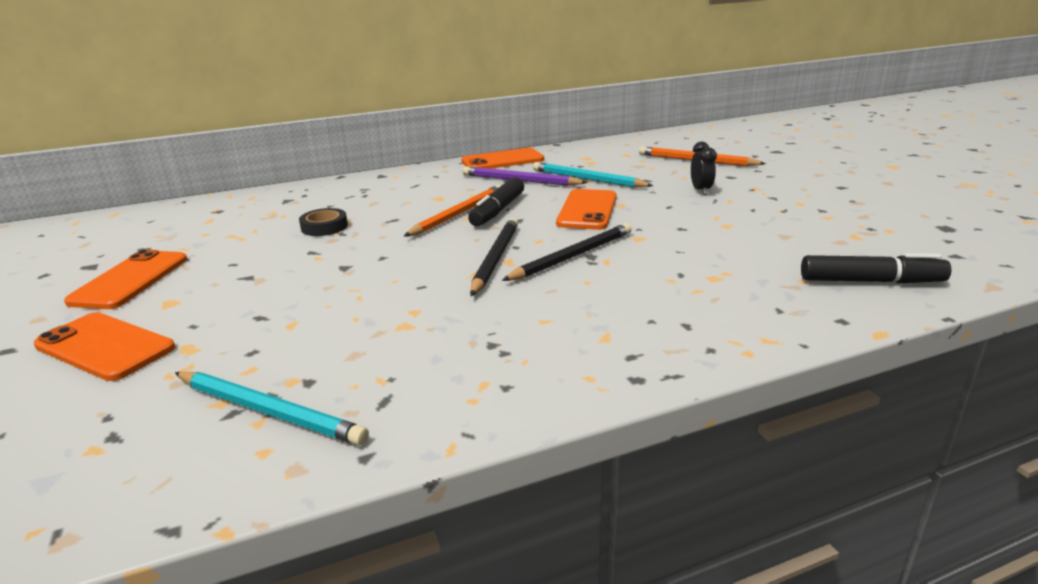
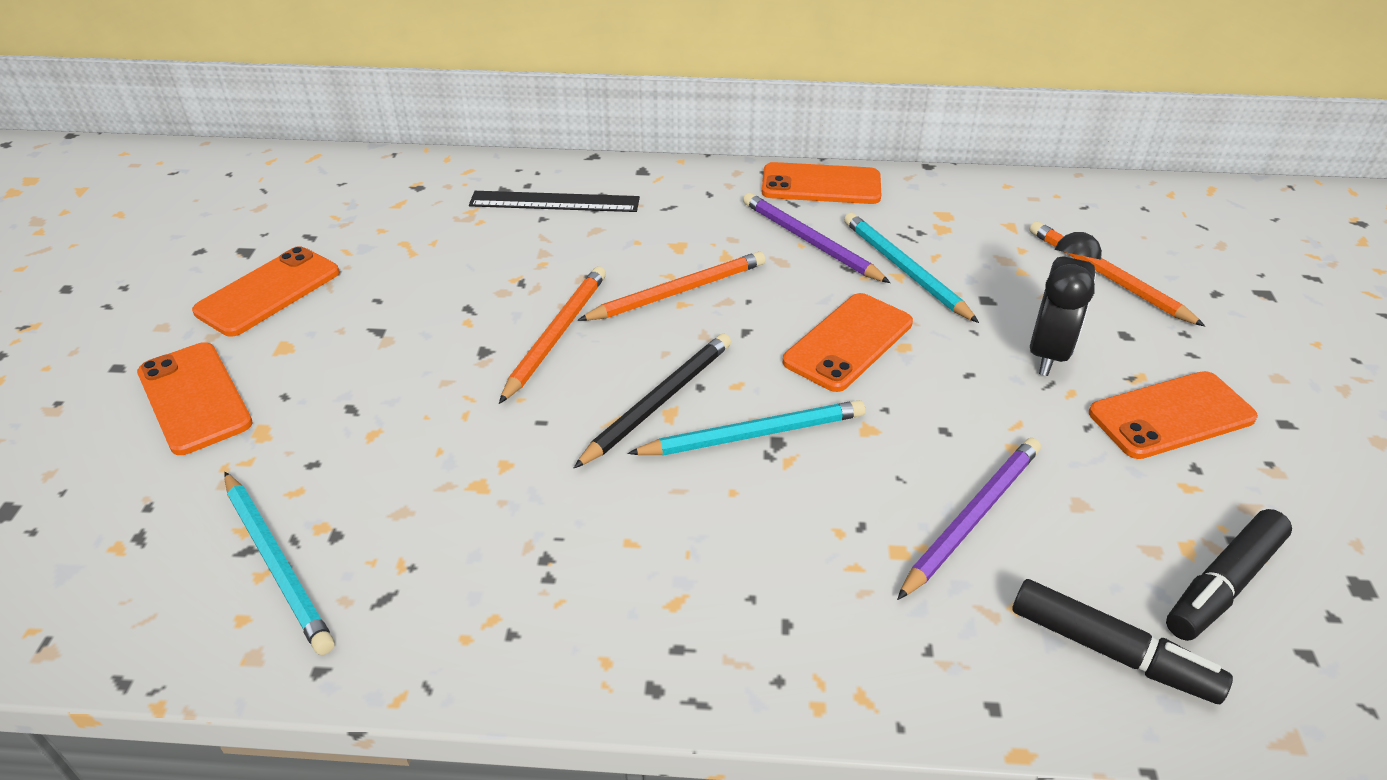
camera: 25 degrees right, 15 degrees up
(324, 227) = (509, 262): black tape -> none
(332, 197) = (554, 202): none -> black ruler
(392, 248) = (556, 335): none -> orange pencil
(498, 210) = (732, 301): black marker -> black marker (1223, 584)
(572, 256) = (753, 434): black pencil -> turquoise pencil
(701, 190) = (1048, 353): black clock -> black clock, size x1.67
(736, 254) = (971, 517): none -> purple pencil
(787, 196) = (1171, 415): none -> orange phone

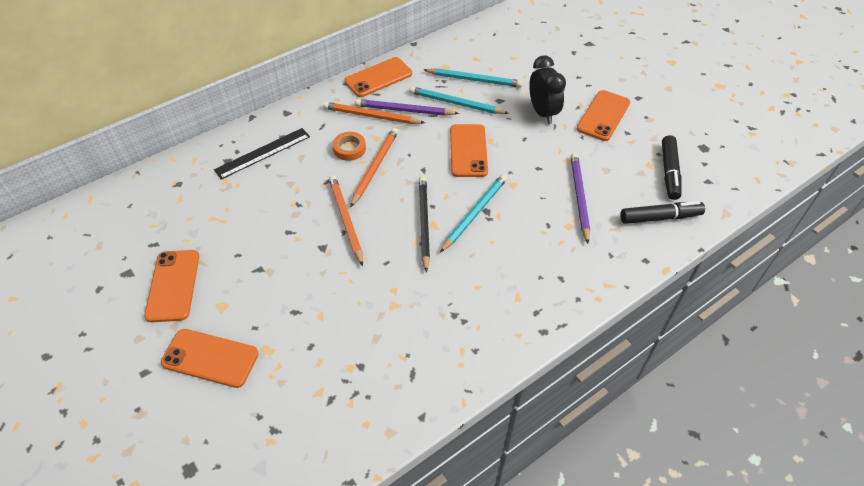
camera: 40 degrees left, 10 degrees up
(277, 563) = (351, 394): turquoise pencil -> turquoise pencil (474, 80)
(671, 251) = (349, 149): none -> orange tape
(1107, 276) = (531, 65): orange pencil -> orange pencil (371, 116)

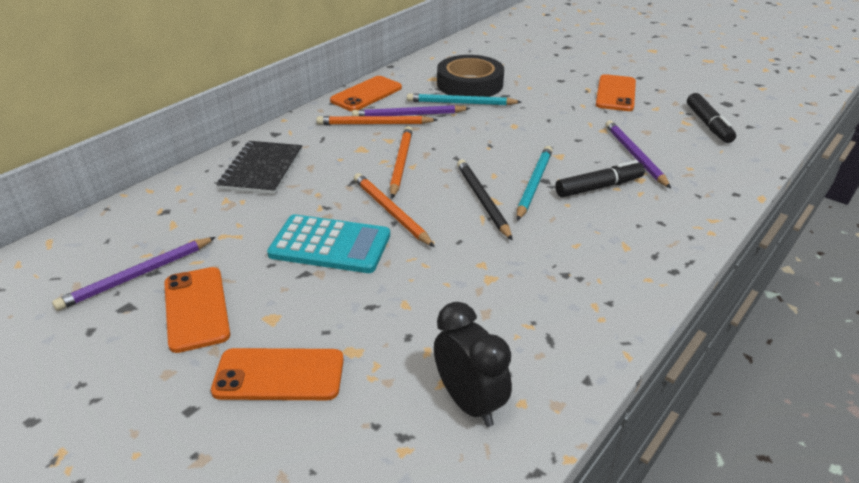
camera: 15 degrees left, 15 degrees down
(141, 245) = (137, 276): none -> purple pencil
(263, 153) = (262, 170): black ruler -> black notebook
(287, 245) = (330, 245): none -> turquoise calculator
(349, 149) = (363, 152): orange tape -> none
(468, 151) = (496, 136): orange phone -> none
(474, 80) = (470, 84): turquoise pencil -> black tape
(542, 113) = (554, 99): black clock -> black clock (469, 403)
(660, 217) = (725, 159): black marker -> black marker (598, 187)

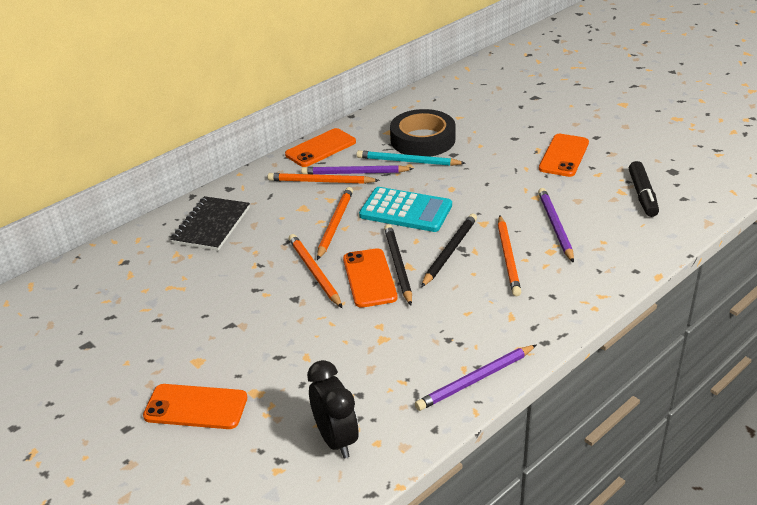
camera: 10 degrees right, 0 degrees up
(137, 276) = (97, 319): purple pencil -> purple pencil (475, 380)
(196, 309) = (140, 350): orange phone -> orange phone (369, 278)
(330, 245) = (256, 301): turquoise calculator -> turquoise calculator (405, 210)
(534, 184) = (449, 251): turquoise pencil -> black pencil
(598, 187) = (508, 257): black marker -> orange pencil

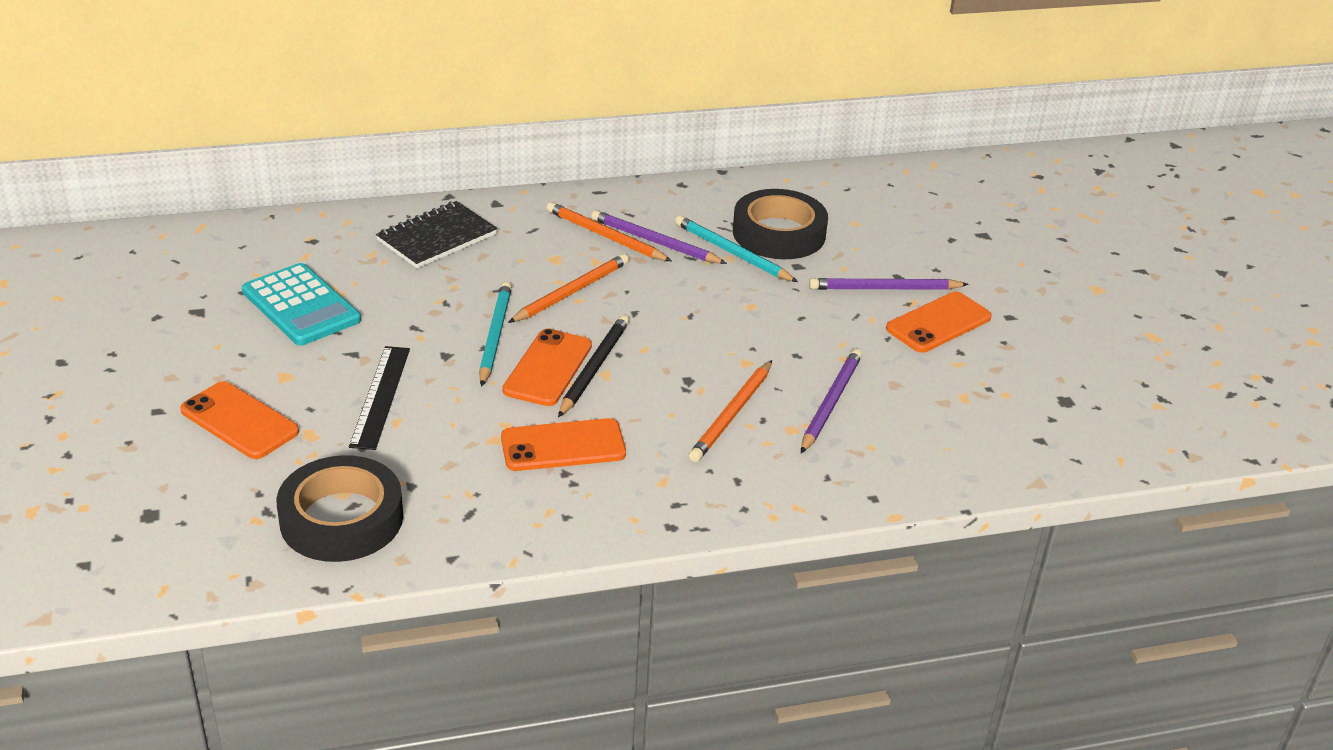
camera: 25 degrees right, 0 degrees up
(279, 345) = (381, 396): none -> black ruler
(314, 272) = (494, 336): orange pencil -> turquoise pencil
(320, 148) = (645, 197): orange phone -> orange phone (563, 446)
(336, 439) = (341, 518): black clock -> black tape
(405, 210) = (668, 310): turquoise calculator -> turquoise calculator (301, 306)
(449, 251) = (669, 378): black pencil -> none
(475, 380) = (548, 529): purple pencil -> purple pencil (884, 289)
(642, 195) = (988, 413): black marker -> none

